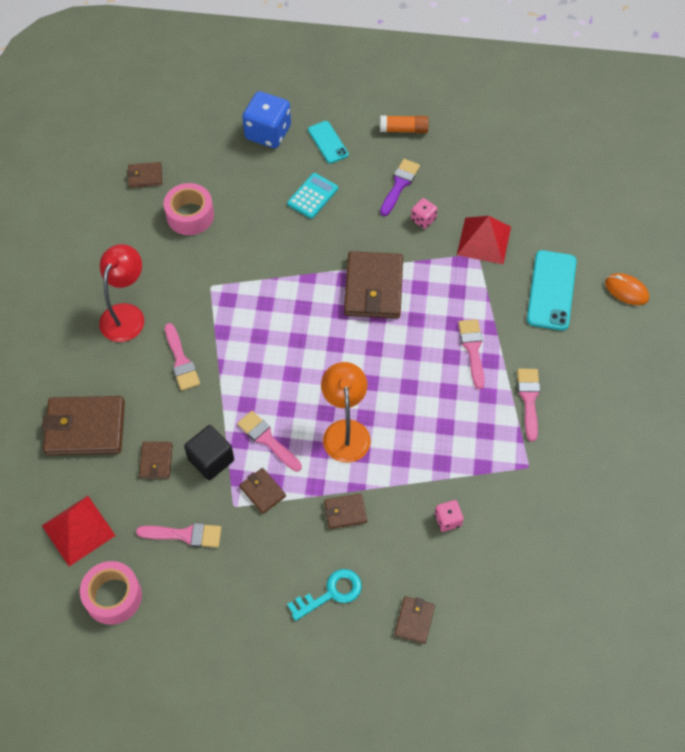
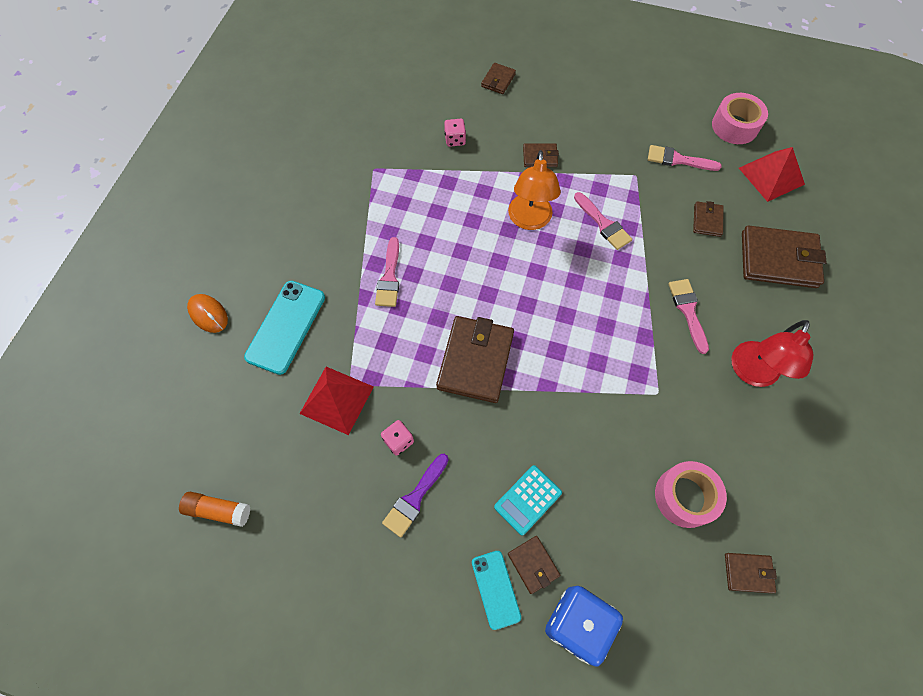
camera: 170 degrees left, 5 degrees up
(211, 460) = (656, 214): black cube -> none
(262, 491) = (610, 182): brown wallet -> brown wallet (533, 564)
(331, 593) = (559, 105): turquoise key -> none
(404, 129) = (387, 593): orange glue stick -> orange glue stick (218, 510)
(529, 399) = (352, 222): pink brush -> none

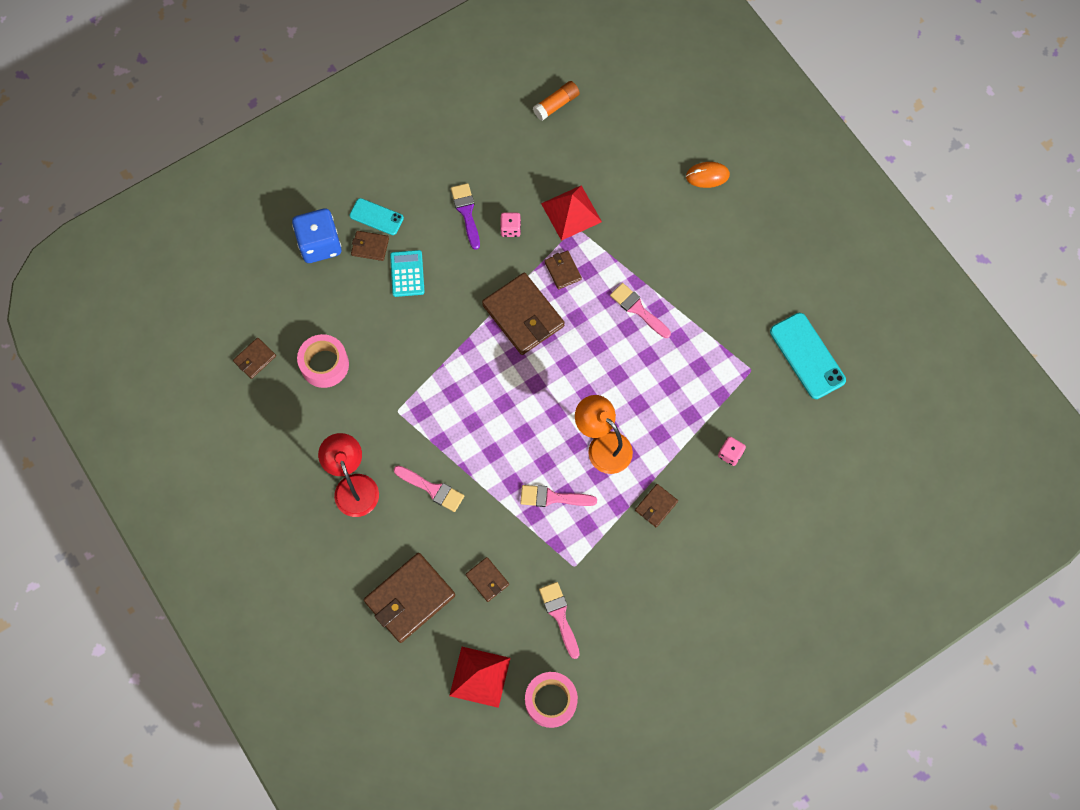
camera: 130 degrees right, 5 degrees up
(286, 327) = (654, 217): turquoise phone -> turquoise phone (807, 356)
(498, 80) = (768, 544): brown wallet -> brown wallet (562, 271)
(678, 160) = (559, 615): pink brush -> pink brush turned 75 degrees counterclockwise

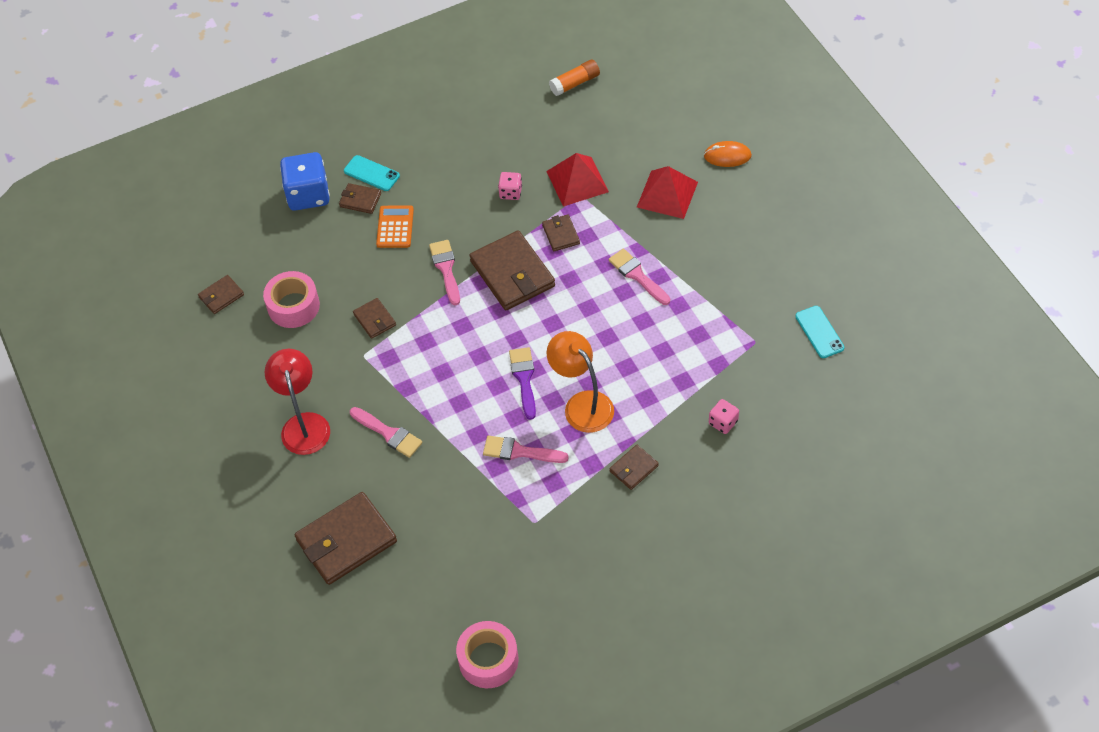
camera: 10 degrees right, 15 degrees down
(407, 273) = (395, 227): turquoise calculator -> orange calculator
(466, 212) = (466, 175): purple brush -> purple brush (524, 379)
(479, 677) = (411, 627): red pyramid -> red pyramid (667, 194)
(487, 580) = (435, 528): brown wallet -> brown wallet (374, 320)
(559, 615) = (511, 571): pink brush -> pink brush (446, 269)
(807, 356) = (819, 332): turquoise phone -> turquoise phone, size x0.61

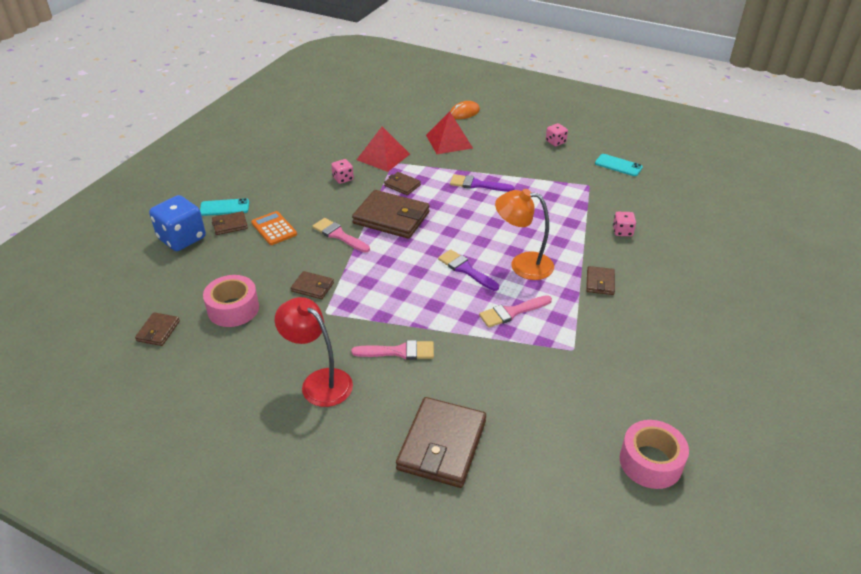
camera: 40 degrees left, 15 degrees down
(575, 83) = (329, 115): orange glue stick -> none
(637, 275) = (477, 184): pink brush -> purple brush
(785, 258) = (555, 142): none -> pink dice

